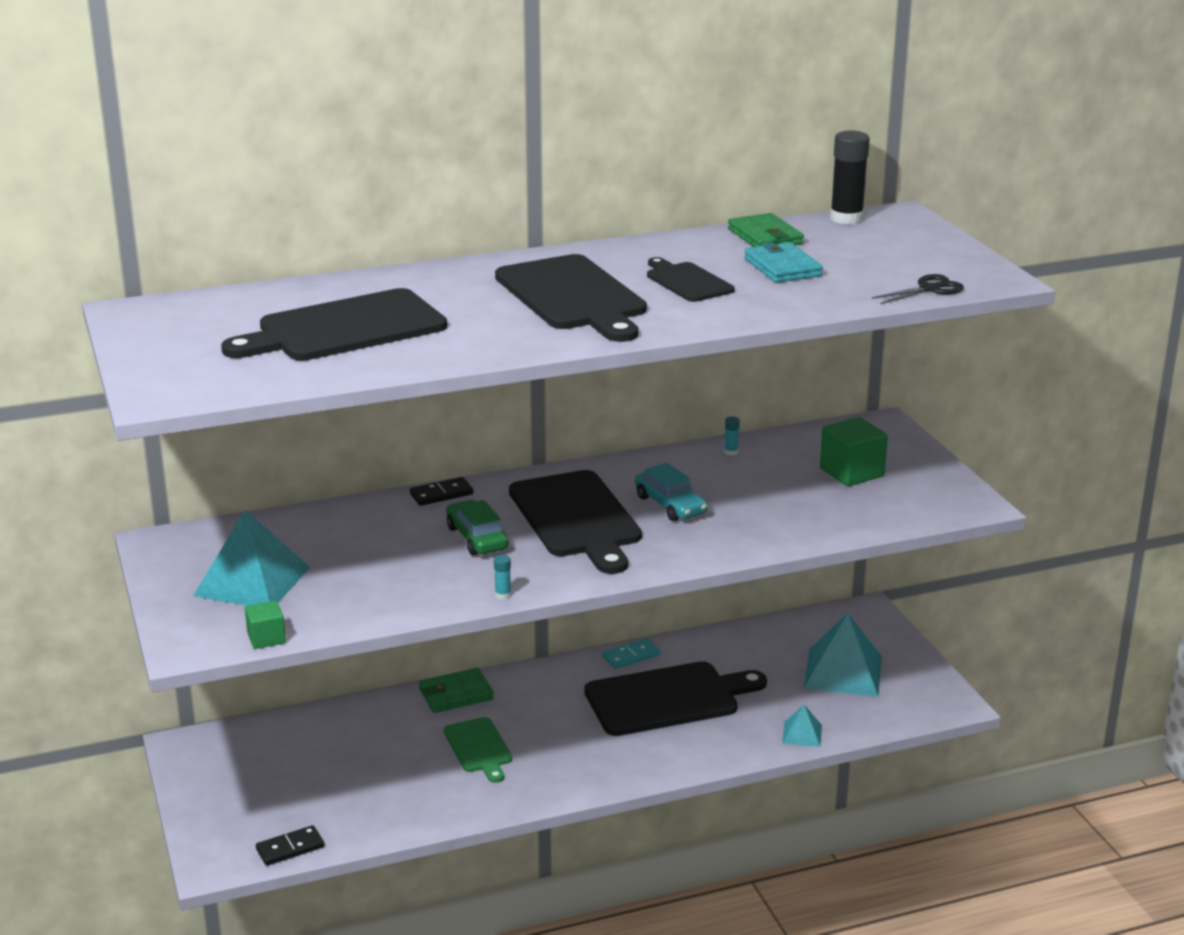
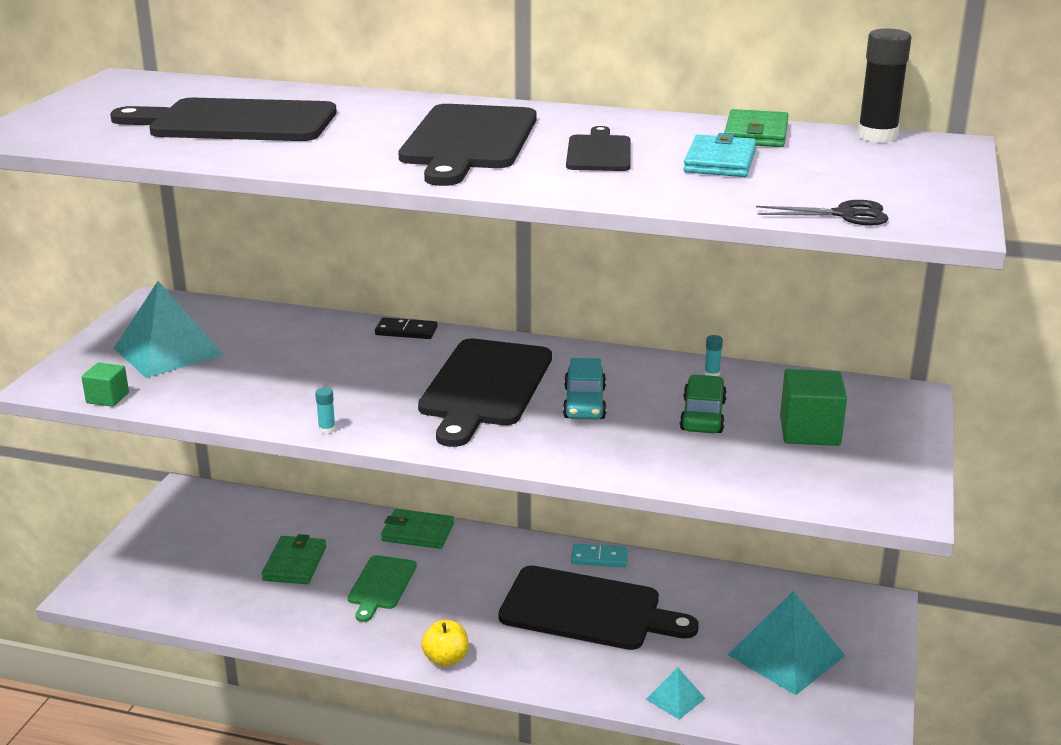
camera: 35 degrees right, 0 degrees up
(290, 848) = (150, 605): black domino -> none
(379, 761) = (295, 563): none -> green wallet
(477, 538) = (379, 375): green car -> green car (703, 415)
(603, 780) = (446, 659): none -> yellow apple

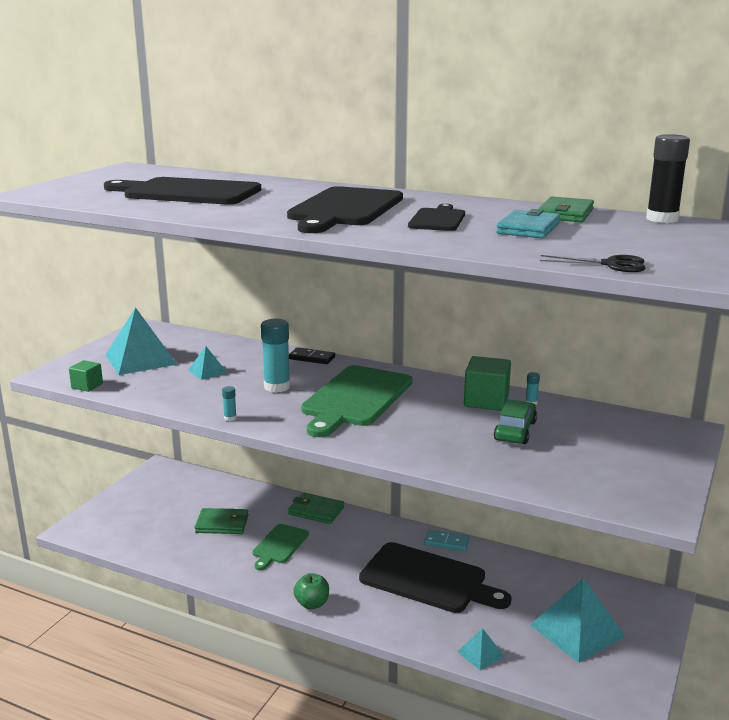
camera: 10 degrees right, 5 degrees down
(269, 362) = (207, 371): none -> turquoise pyramid
(295, 563) = (222, 524): green wallet -> green wallet turned 75 degrees clockwise
(374, 378) = (277, 387): none -> turquoise glue stick
(446, 659) = (312, 604): yellow apple -> green apple
(484, 387) = (355, 398): black cutting board -> green cutting board
(584, 403) = (426, 415): turquoise car -> none
(809, 431) = (597, 449): green cube -> green cube (486, 401)

